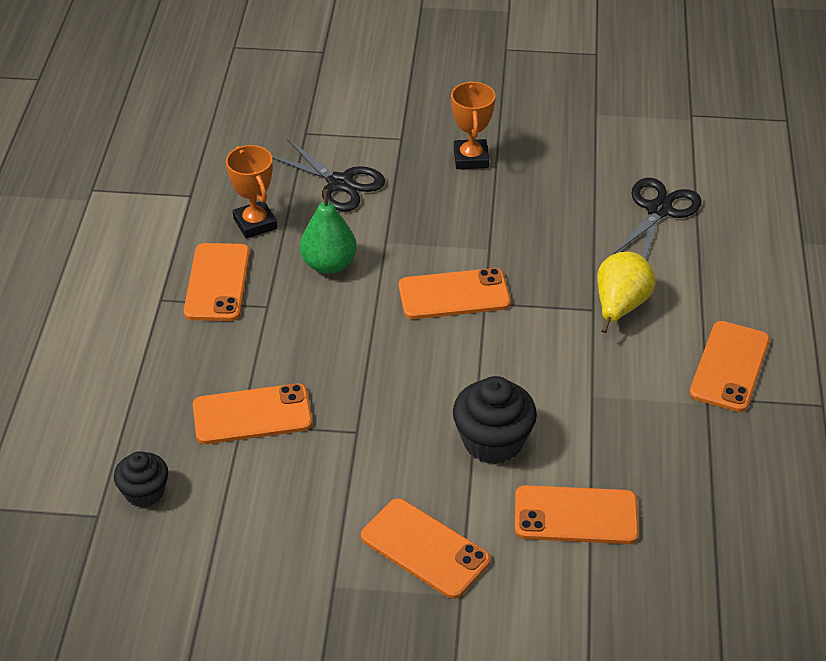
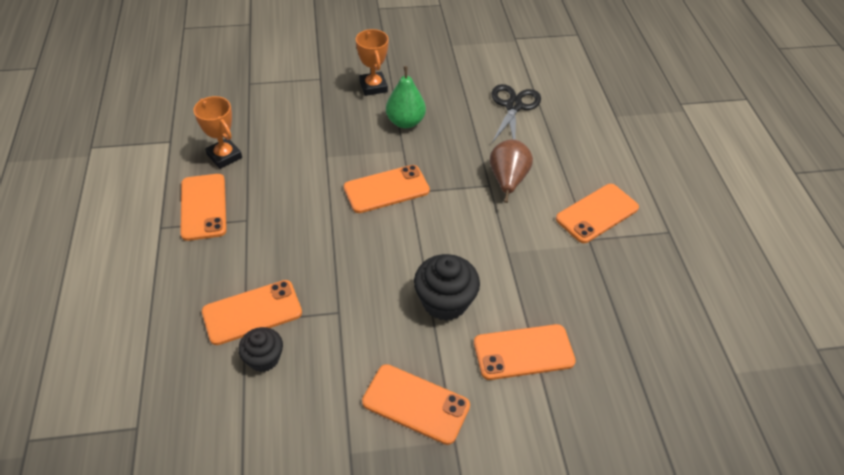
camera: 15 degrees left, 5 degrees up
(144, 492) = (174, 398): black cupcake -> black cupcake (264, 358)
(329, 264) = (287, 180): green pear -> green pear (405, 122)
(340, 183) = (282, 117): black scissors -> none
(620, 307) = (507, 180): yellow pear -> brown pear
(730, 367) = (597, 213): orange phone -> orange phone turned 45 degrees clockwise

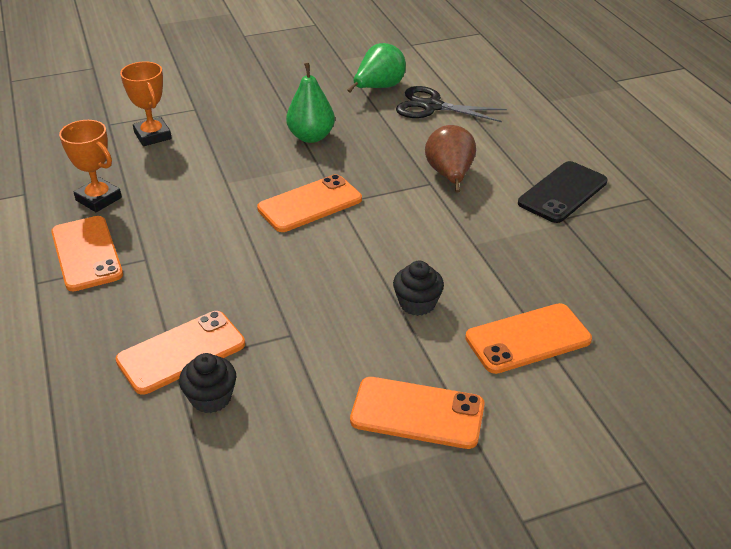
camera: 10 degrees left, 10 degrees down
(373, 86) = (262, 108): orange trophy -> orange trophy (153, 135)
(445, 301) = (417, 303): black cupcake -> black cupcake, size x0.63
(474, 80) = (378, 88): none -> green pear
(513, 106) = (432, 106): black scissors -> black scissors turned 75 degrees counterclockwise
(597, 213) = (563, 192): orange phone -> black phone

